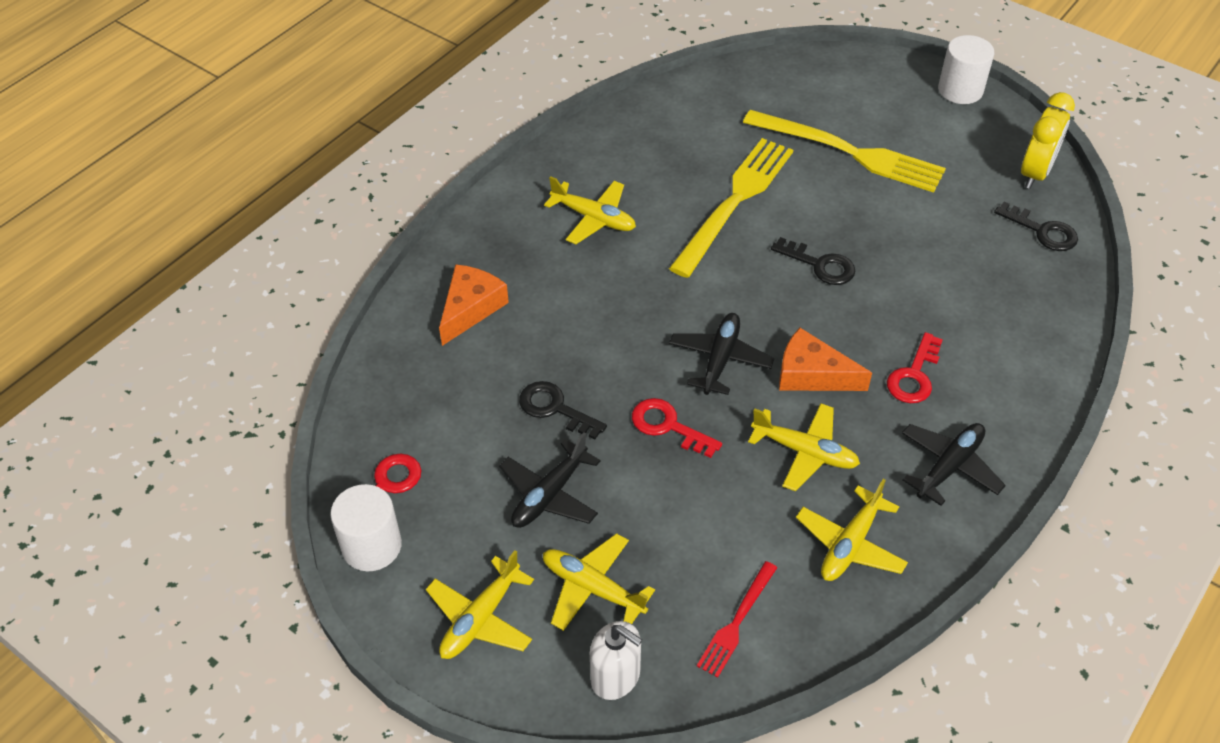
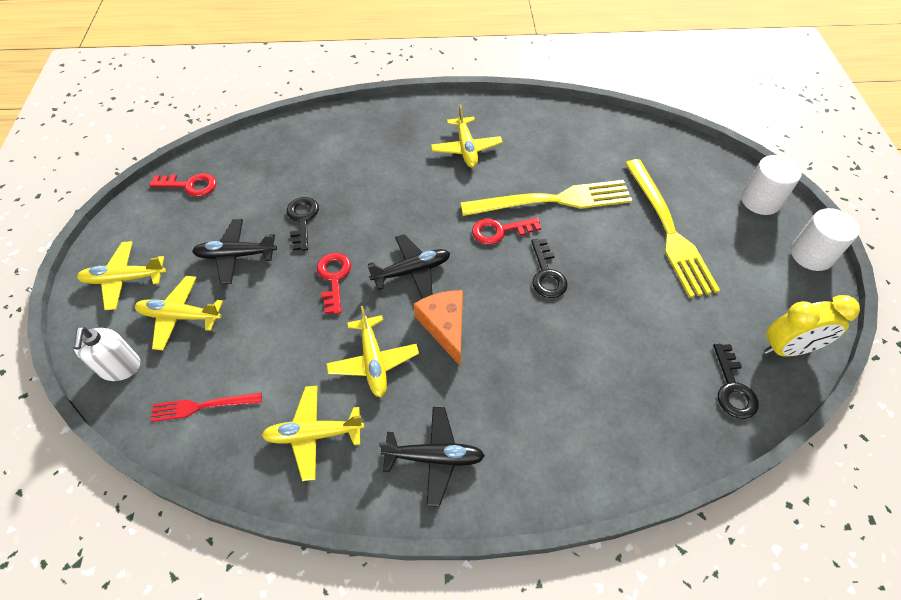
camera: 50 degrees right, 5 degrees up
(371, 546) = (145, 206): white cylinder -> white cylinder (760, 201)
(470, 308) = (345, 142): orange cheese -> none
(592, 588) = (180, 316): yellow plane -> yellow plane turned 75 degrees counterclockwise
(914, 375) = (500, 386): red key -> red key (500, 231)

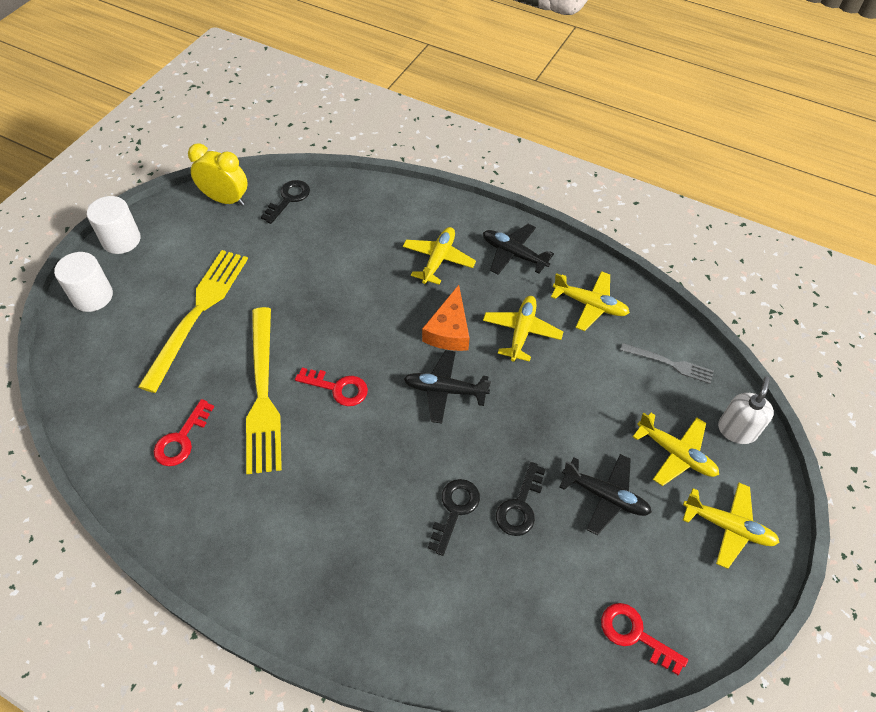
camera: 150 degrees left, 0 degrees up
(202, 406) = (669, 363): red fork -> grey fork
(334, 278) = (519, 420): red key -> red key (181, 439)
(466, 148) = (287, 508): yellow plane -> yellow plane (438, 260)
(546, 274) = (334, 329): black key -> black key (454, 510)
(552, 200) = (262, 393): yellow fork -> yellow fork turned 120 degrees counterclockwise

